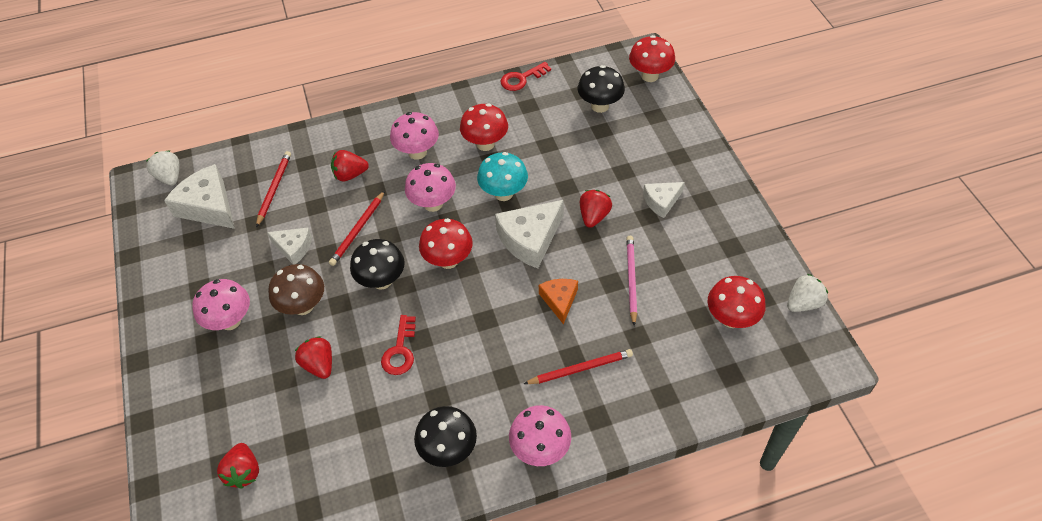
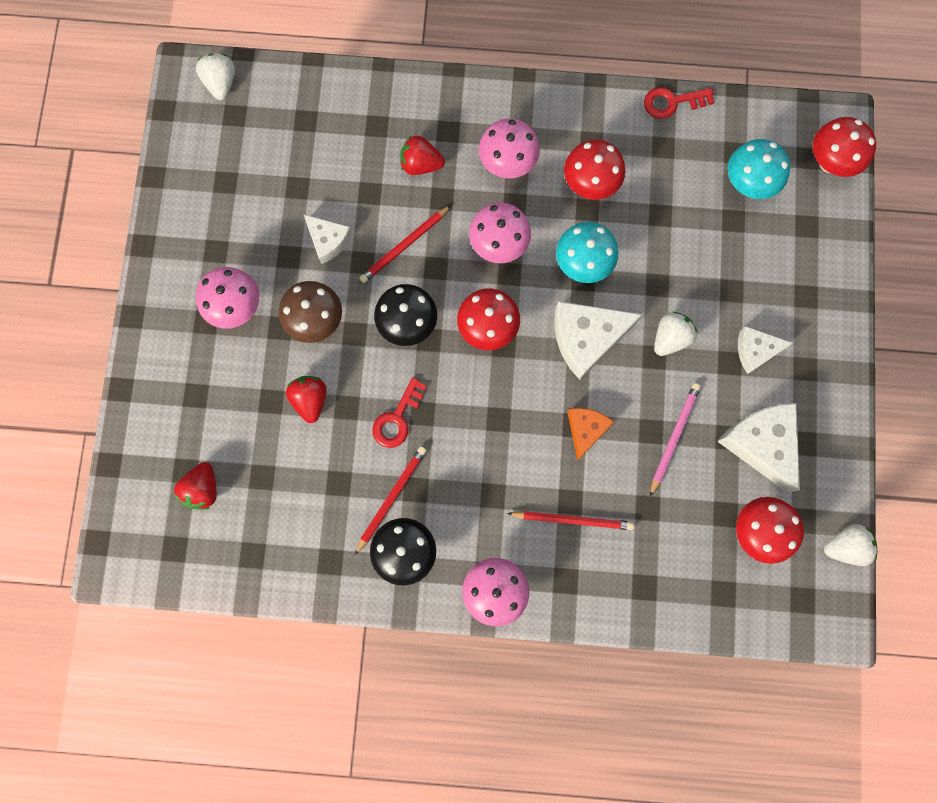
camera: 20 degrees right, 25 degrees up
(208, 206) = (253, 144): white cheese -> white cheese (761, 443)
(274, 189) = (331, 149): red pencil -> red pencil (391, 498)
(594, 216) = (670, 338): red strawberry -> white strawberry
(600, 106) = (748, 183): black mushroom -> turquoise mushroom

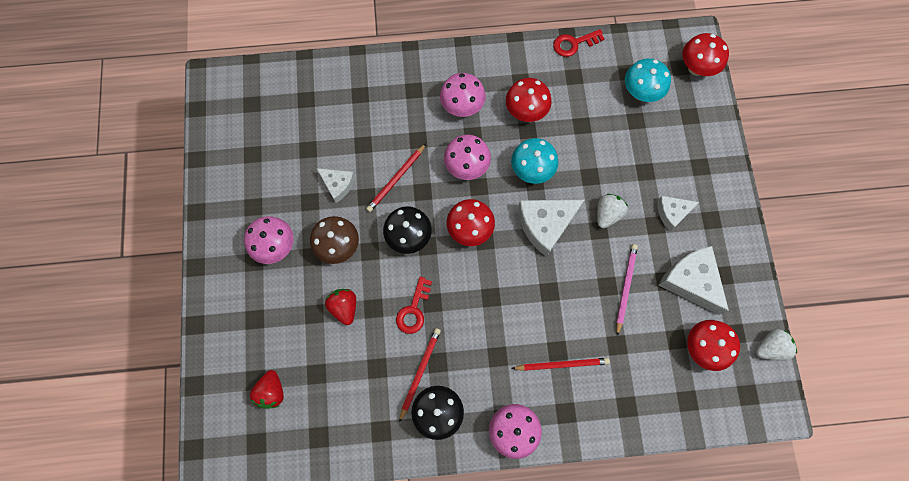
camera: 10 degrees left, 5 degrees down
(221, 83) = (238, 82): white strawberry -> none
(421, 164) = (398, 117): red strawberry -> none
(585, 430) = (558, 293): orange cheese -> none

